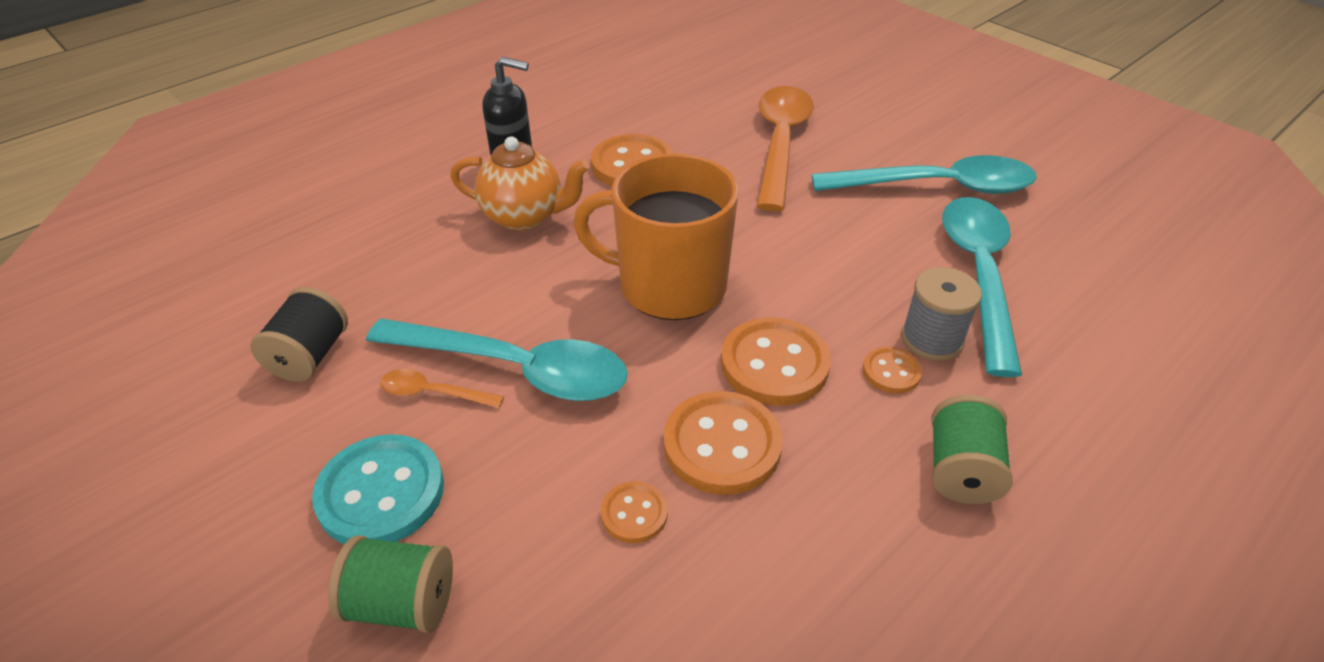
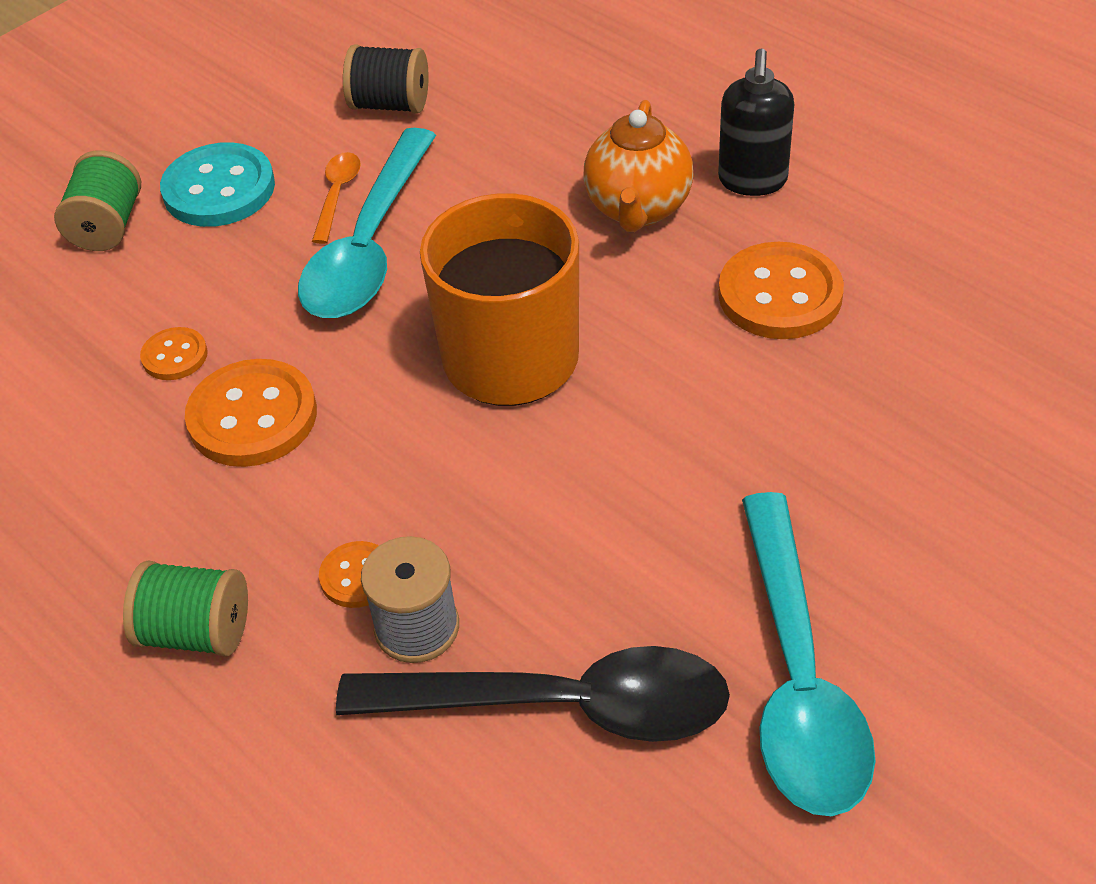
camera: 90 degrees right, 5 degrees up
(774, 364) = (372, 460): orange button -> none
(780, 143) = (886, 463): orange spoon -> none
(978, 274) = (561, 705): turquoise spoon -> black spoon

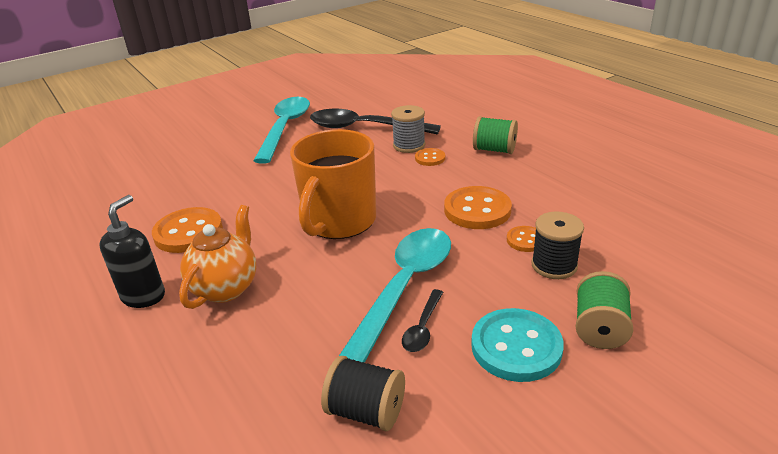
camera: 170 degrees left, 15 degrees down
(140, 312) = (554, 265): none -> black spool
(337, 195) = (423, 328): orange spoon -> black spoon

